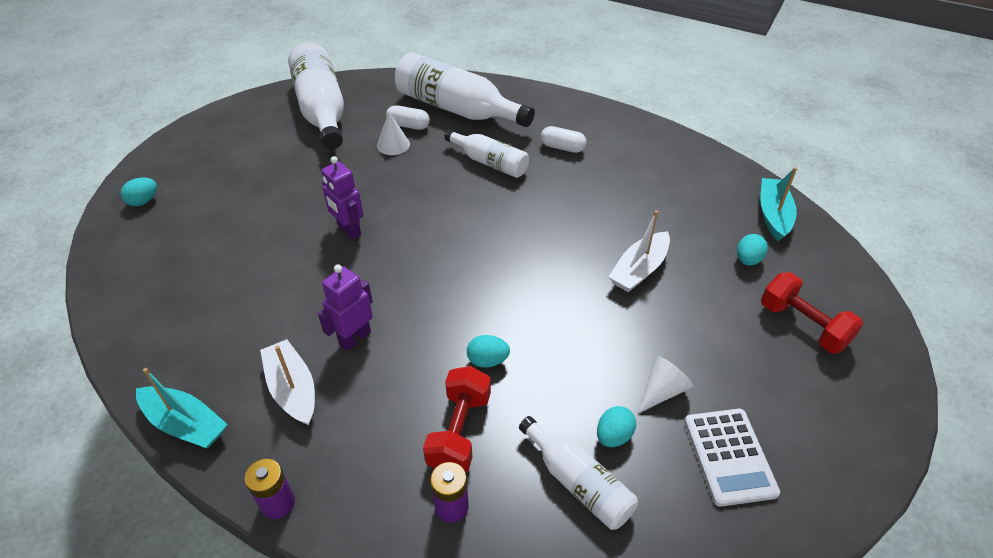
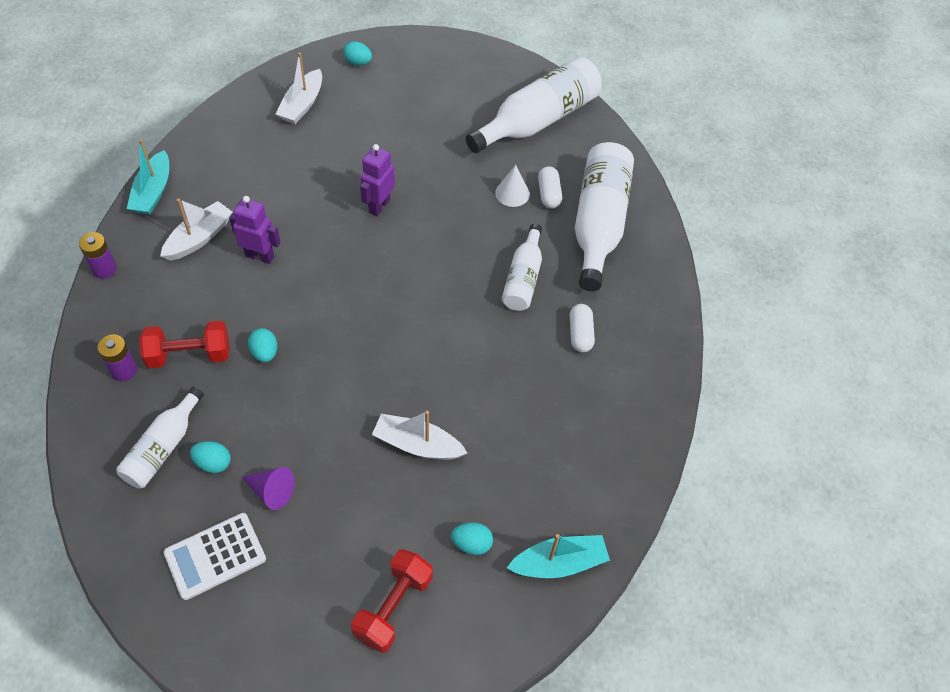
camera: 65 degrees right, 10 degrees up
(164, 257) = (302, 105): none -> white boat
(662, 390) = (271, 491): white cone -> purple cone

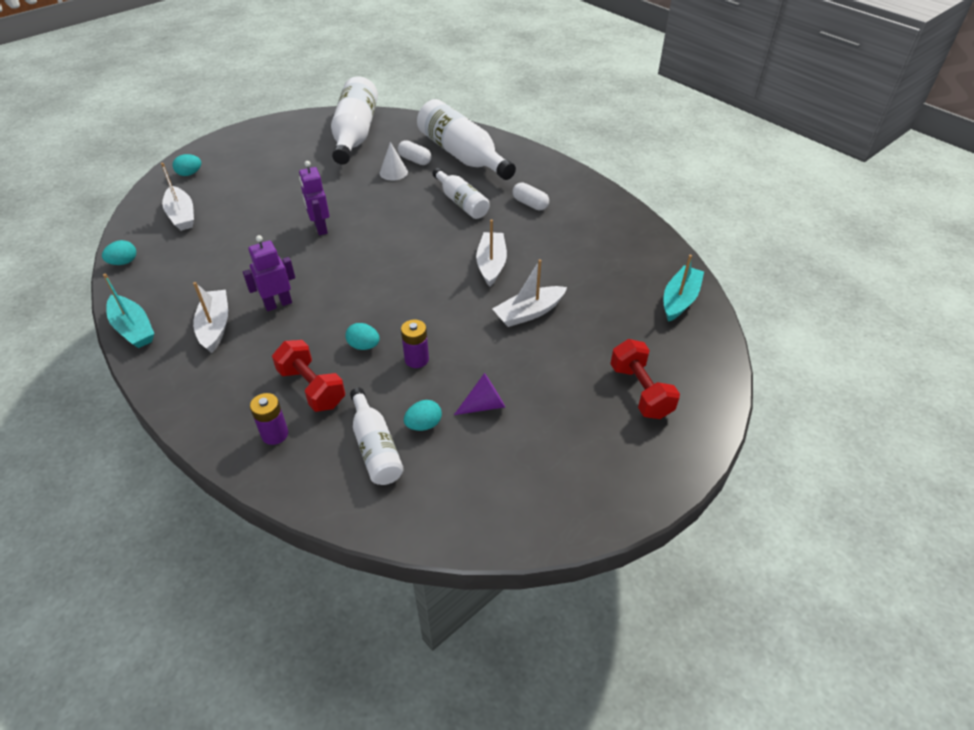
camera: 45 degrees left, 10 degrees down
(104, 269) = (162, 395): purple battery -> purple battery (416, 359)
(189, 355) = (312, 388): red dumbbell -> red dumbbell turned 75 degrees counterclockwise
(215, 556) = (505, 466): white calculator -> none
(456, 367) = (491, 264): none -> white boat
(471, 544) = (629, 329): turquoise egg -> turquoise egg (124, 262)

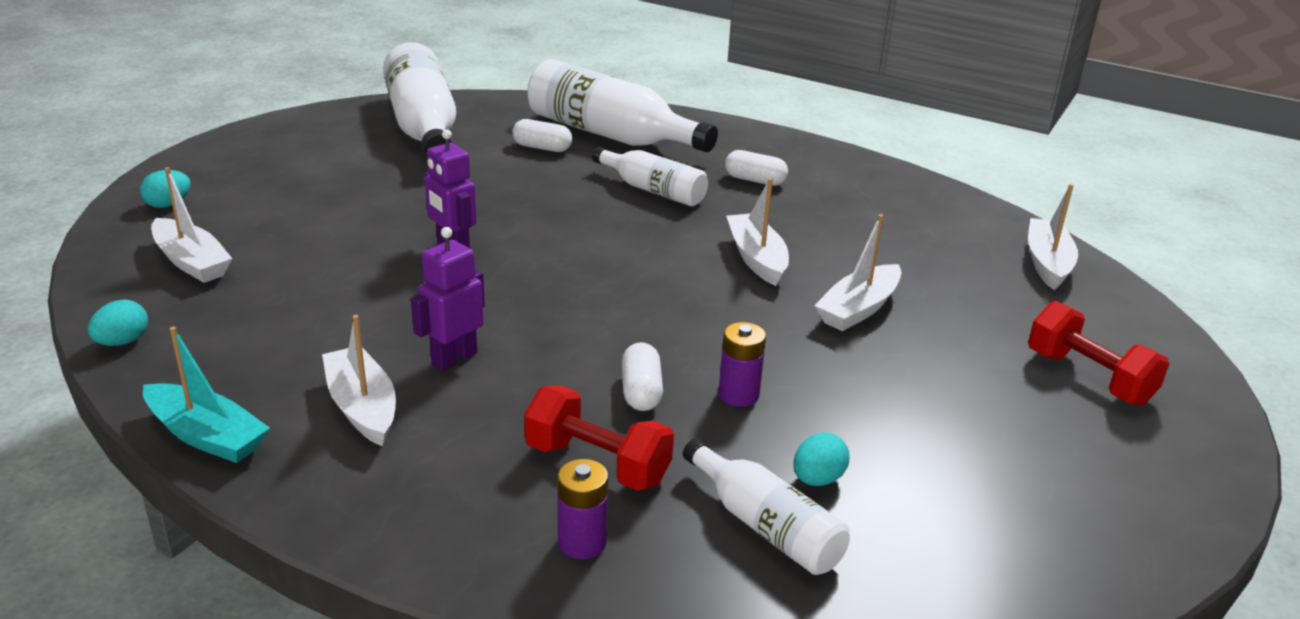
camera: 20 degrees left, 15 degrees down
(364, 346) = (641, 391): turquoise egg -> white capsule
(393, 172) = (520, 166): white cone -> none
(484, 405) = (888, 435): purple cone -> none
(679, 300) = (1047, 263): turquoise boat -> white boat

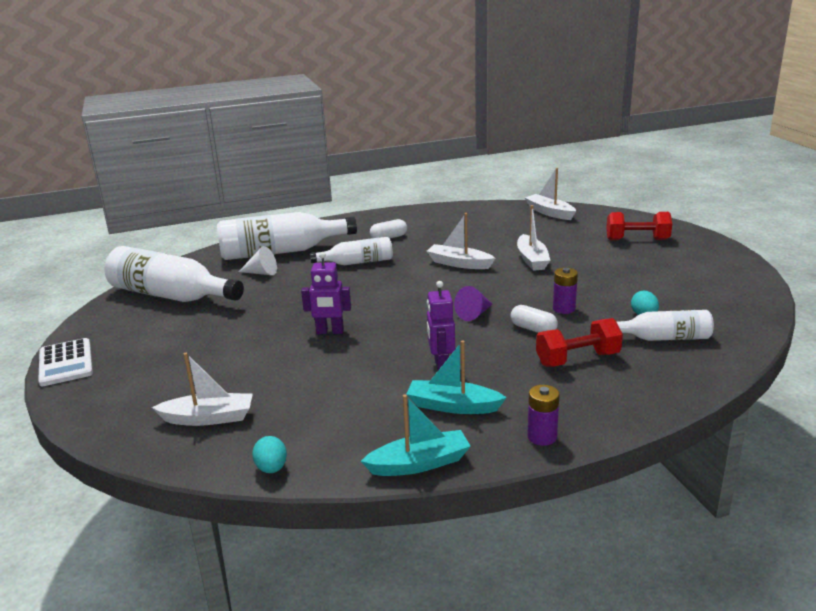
camera: 45 degrees left, 5 degrees down
(168, 204) = (114, 407): turquoise egg -> none
(227, 143) = (65, 363): none -> white calculator
(362, 407) = (453, 406): white boat -> turquoise boat
(542, 148) = (262, 273): white capsule -> white cone
(582, 542) = (632, 383): purple battery -> purple battery (542, 437)
(624, 327) = (474, 314): none -> purple cone

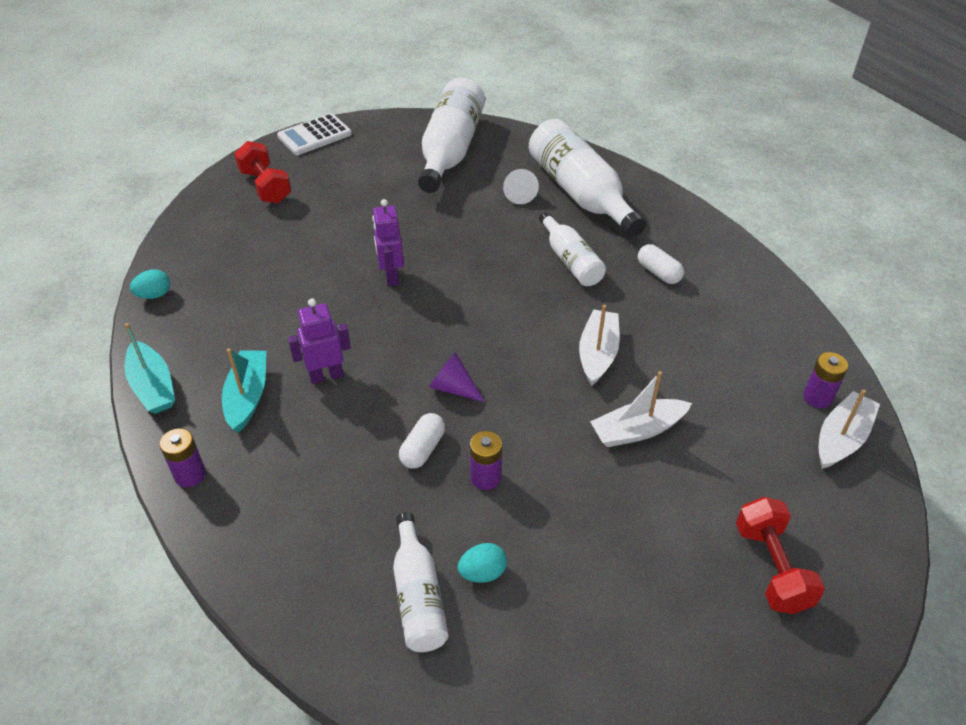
camera: 75 degrees right, 20 degrees up
(208, 418) = (229, 239): white boat -> none
(518, 213) = (817, 397): none -> purple battery
(577, 359) = (351, 498): red dumbbell -> red dumbbell (266, 186)

